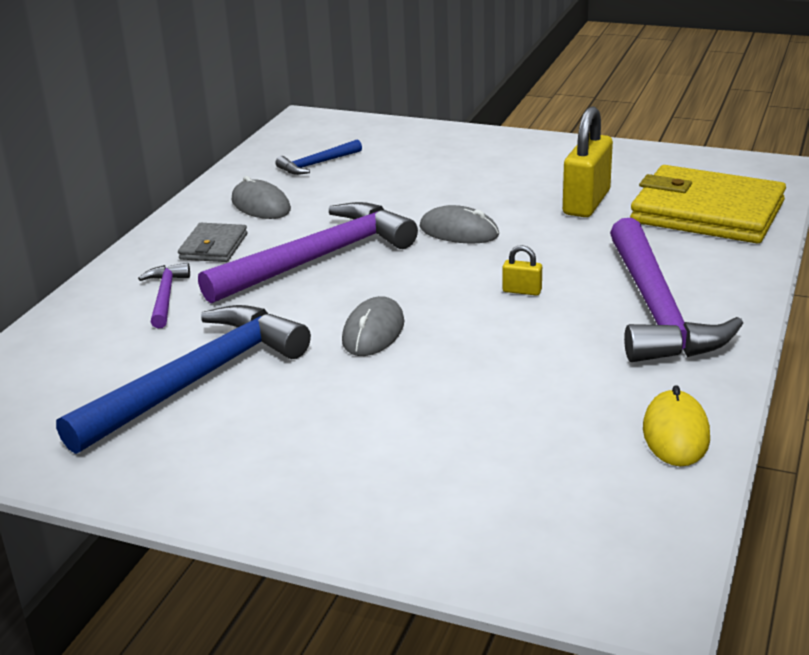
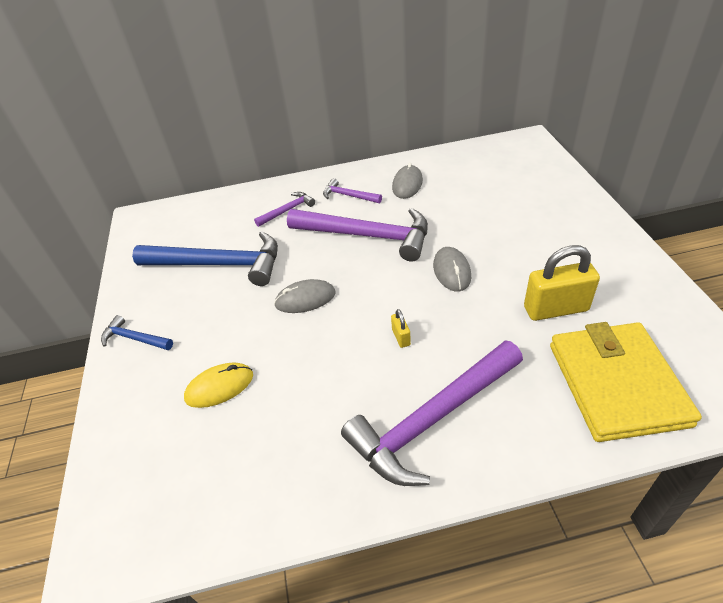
camera: 60 degrees right, 15 degrees up
(213, 246) = (348, 196): grey wallet -> purple hammer
(317, 164) = (476, 174): blue hammer -> blue hammer (135, 338)
(675, 433) = (277, 502): yellow mouse -> yellow mouse (219, 387)

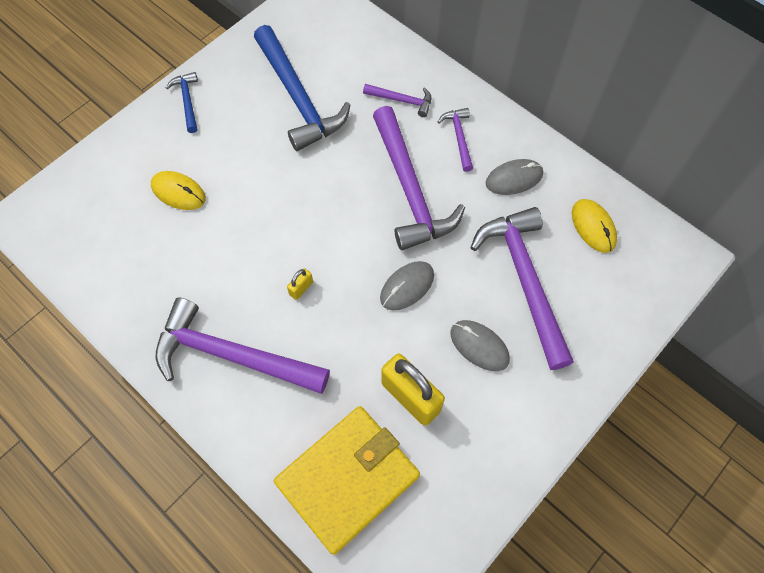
camera: 50 degrees right, 20 degrees up
(305, 299) = (299, 190): grey mouse -> grey mouse (479, 346)
(476, 166) = (593, 227): none -> yellow mouse
(494, 210) = (524, 280): none -> purple hammer

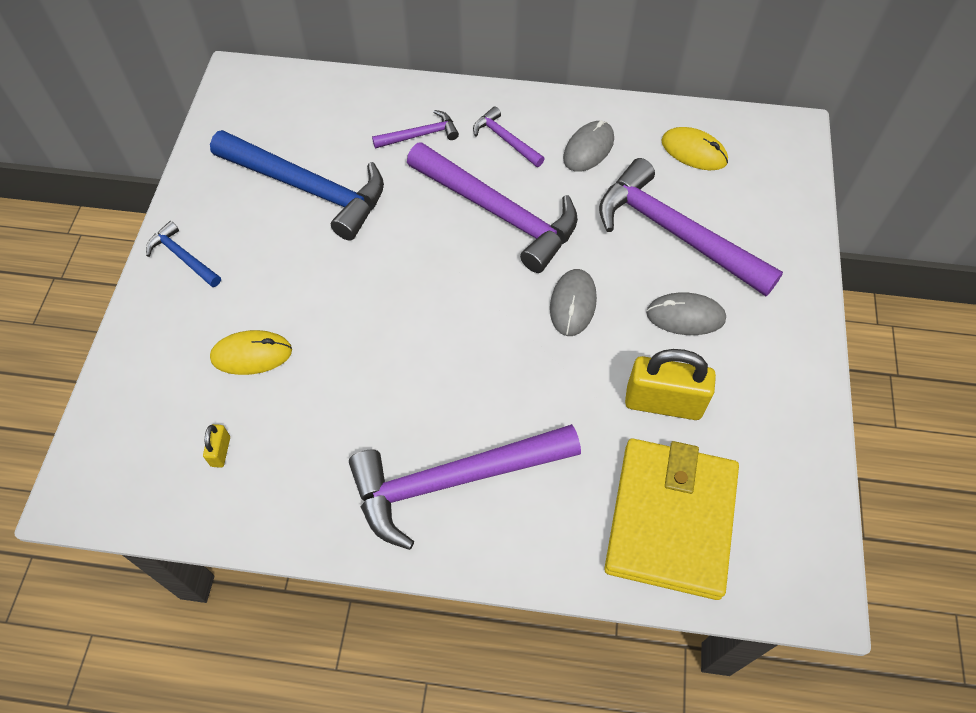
camera: 35 degrees left, 5 degrees down
(301, 288) = (469, 370): yellow padlock -> yellow padlock (220, 451)

